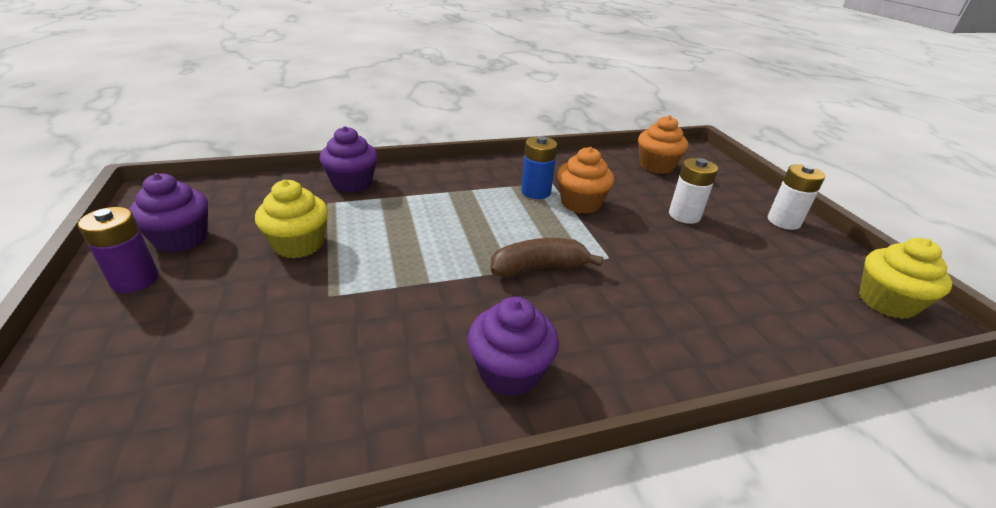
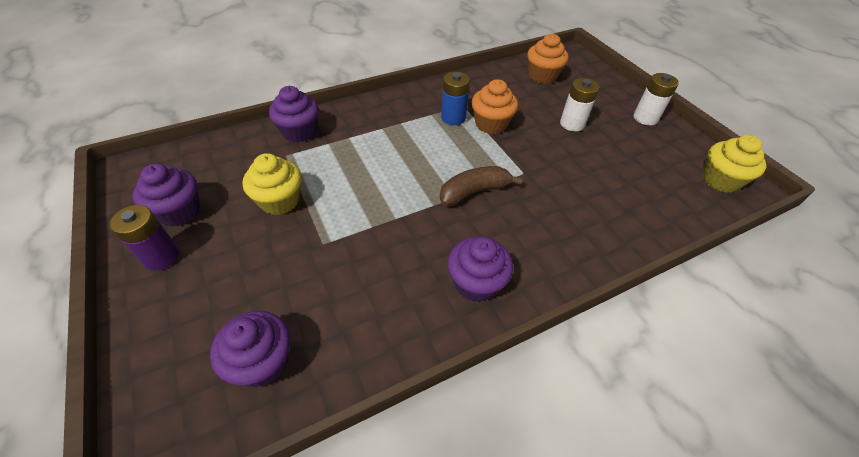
camera: 10 degrees left, 15 degrees up
(187, 419) = (262, 362): none -> purple cupcake

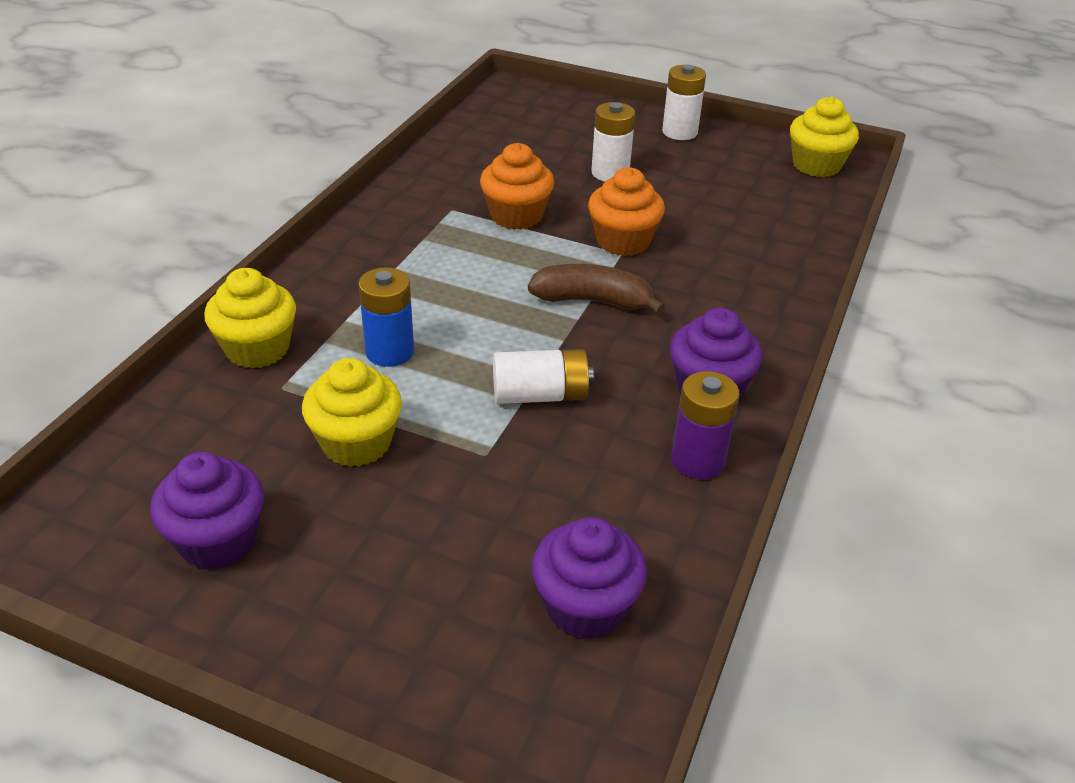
camera: 40 degrees left, 10 degrees down
(161, 256) = (278, 603): purple battery -> purple battery (697, 461)
(299, 132) = (257, 349): purple cupcake -> yellow cupcake
(385, 228) = (540, 395): none -> white battery
(453, 118) = (458, 230): blue battery -> blue battery (389, 352)
(474, 192) = (592, 301): brown banana -> brown banana turned 75 degrees clockwise
(542, 76) = (508, 130): orange cupcake -> orange cupcake (623, 241)

